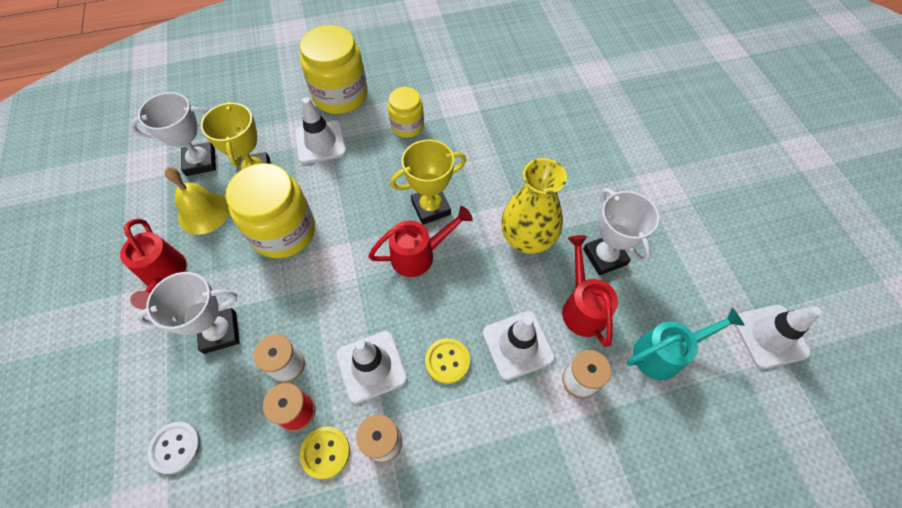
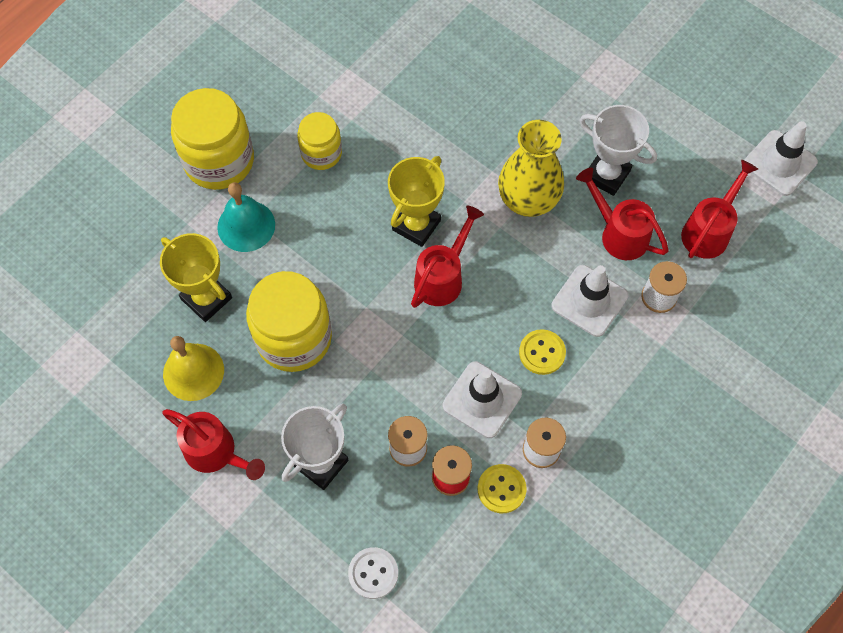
camera: 35 degrees left, 5 degrees up
(200, 162) = (135, 325): white trophy -> none
(320, 142) = (246, 226): white traffic cone -> turquoise bell
(664, 353) = (709, 231): turquoise watering can -> red watering can

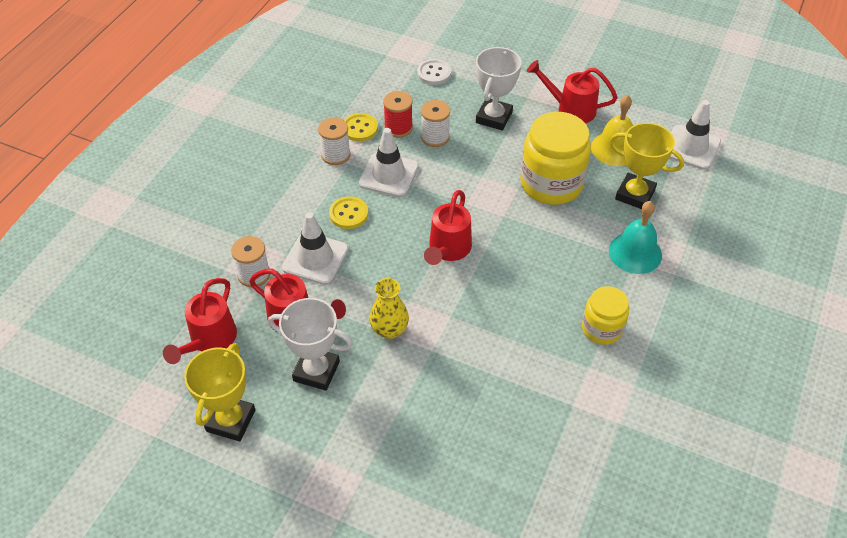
camera: 165 degrees right, 15 degrees down
(219, 161) = (692, 300): yellow jar -> none
(416, 225) = (486, 285): yellow trophy -> yellow trophy (231, 420)
(528, 200) = (389, 330): yellow vase -> yellow vase, size x0.61
(779, 163) = (134, 425): white traffic cone -> white traffic cone (691, 147)

